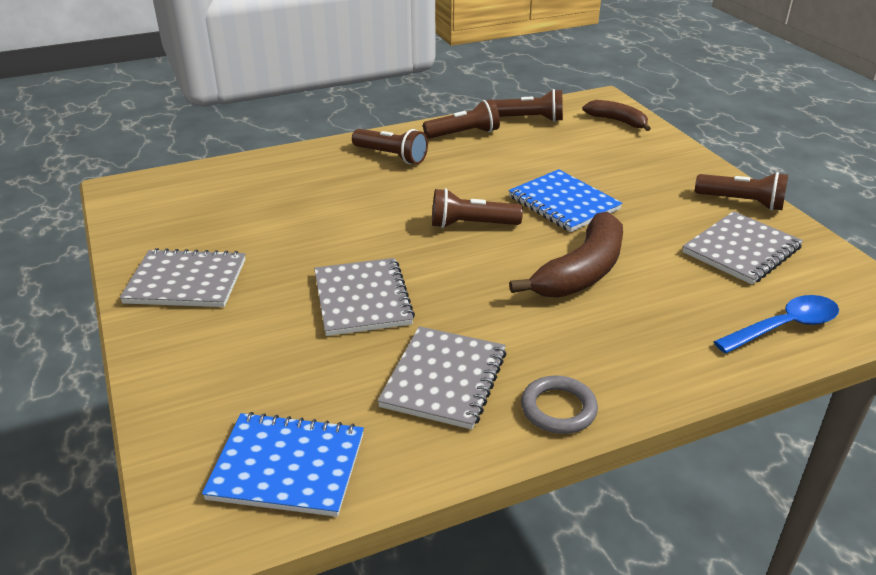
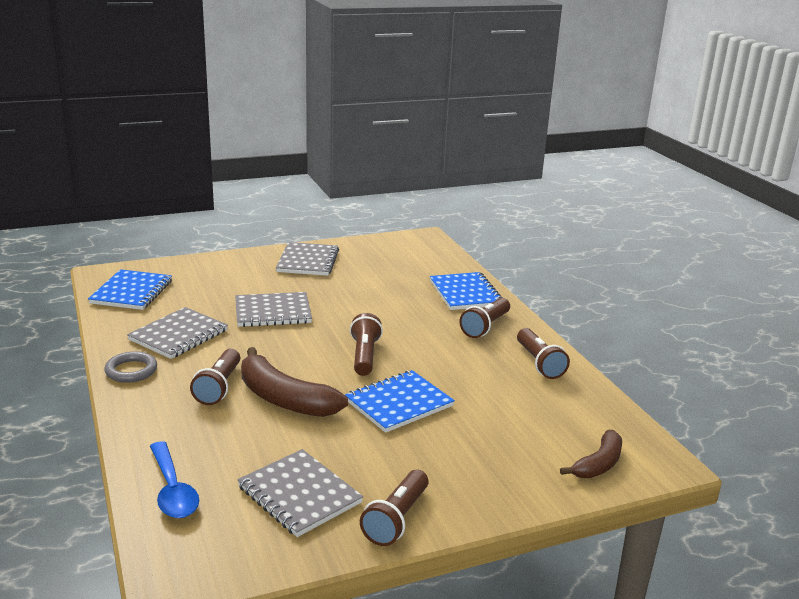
camera: 90 degrees right, 10 degrees down
(307, 165) = (465, 293): none -> blue notebook
(444, 379) = (178, 335): grey notebook -> grey notebook turned 75 degrees counterclockwise
(530, 119) = (587, 404): brown flashlight -> brown flashlight (219, 387)

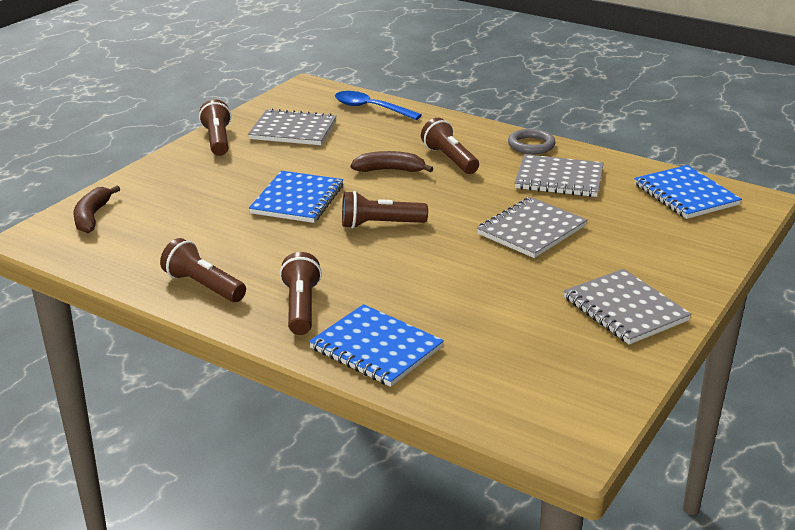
camera: 145 degrees right, 5 degrees up
(178, 335) = (559, 179): grey notebook -> grey notebook turned 75 degrees counterclockwise
(284, 399) = (390, 170): brown banana -> brown banana, size x0.60
(364, 356) = (380, 224): brown flashlight -> brown flashlight turned 120 degrees clockwise

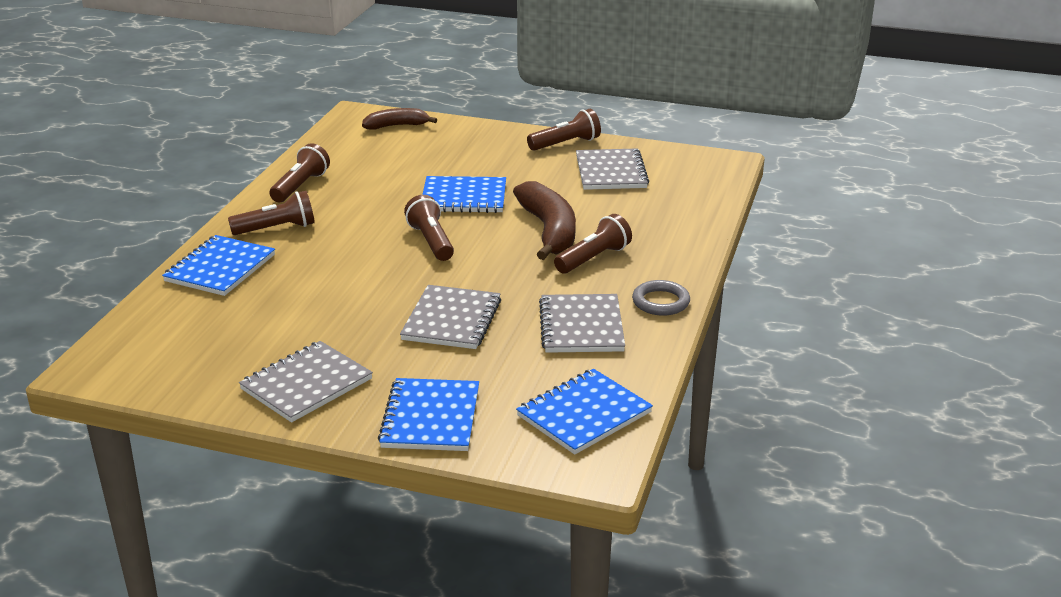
camera: 75 degrees right, 0 degrees up
(370, 108) = (694, 201): blue spoon -> none
(390, 170) = (549, 231): brown banana -> brown banana, size x1.66
(531, 230) = (451, 320): grey notebook -> grey notebook turned 75 degrees clockwise
(685, 255) = (431, 418): none -> blue notebook

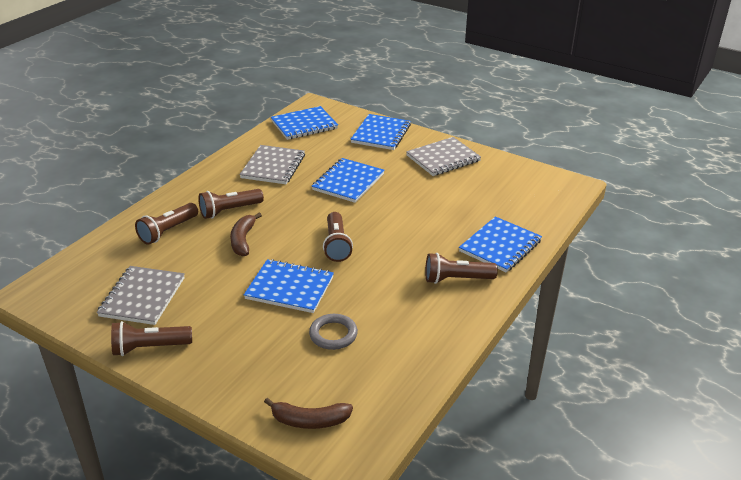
camera: 165 degrees left, 5 degrees up
(300, 186) = (432, 330): brown flashlight -> brown flashlight (168, 231)
(451, 320) = (348, 182): grey notebook -> blue notebook
(549, 231) = (243, 240): brown banana -> brown banana, size x0.60
(660, 302) = (214, 174): grey ring -> grey ring (333, 334)

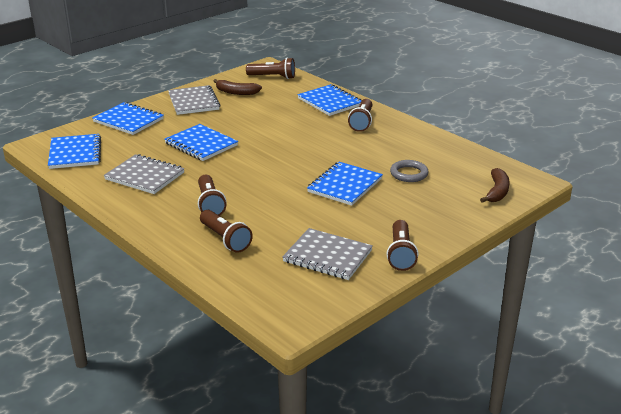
camera: 75 degrees left, 5 degrees down
(243, 240) = (263, 201): brown banana -> brown banana (236, 92)
(336, 245) = (295, 160): brown flashlight -> brown flashlight (273, 77)

